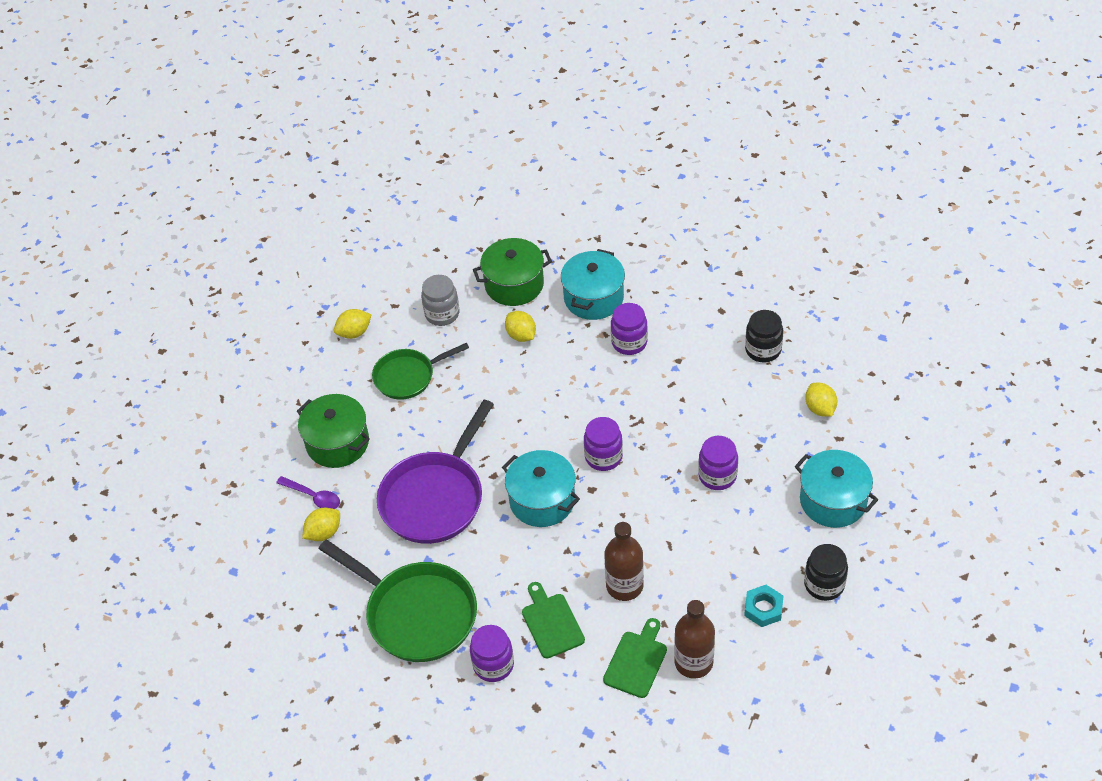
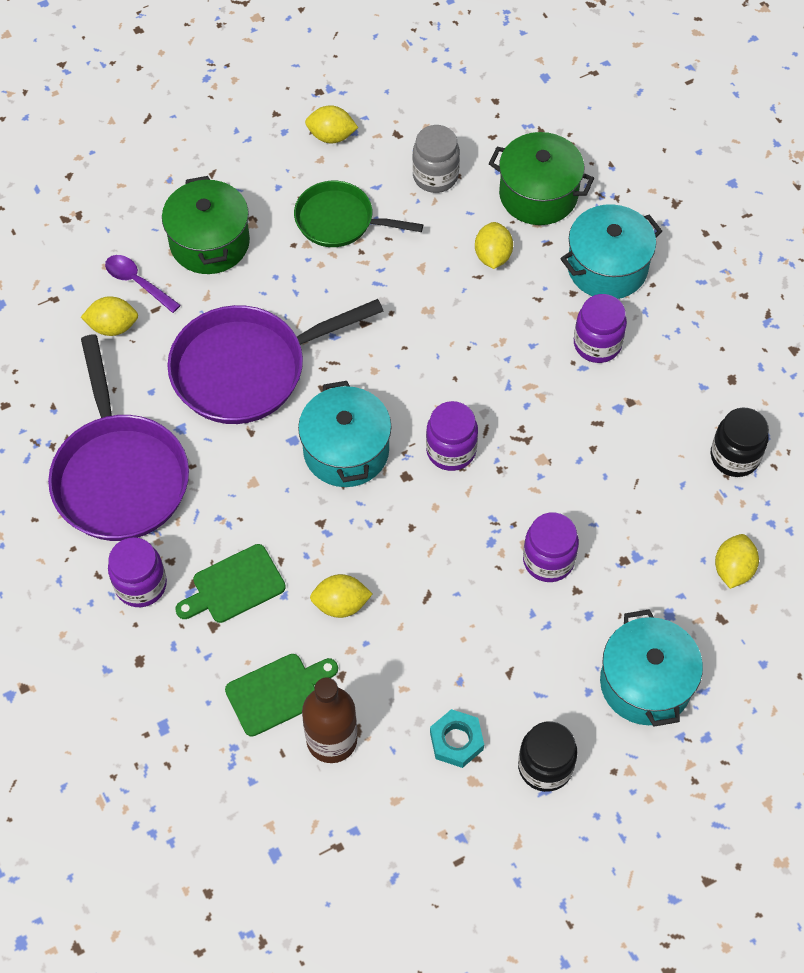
camera: 35 degrees right, 10 degrees up
(313, 497) = (137, 282): purple spoon -> purple spoon turned 150 degrees clockwise
(416, 613) = (120, 475): green pan -> purple pan
(551, 623) = (234, 586): green cutting board -> green cutting board turned 135 degrees counterclockwise
(624, 586) = (341, 604): brown bottle -> yellow lemon

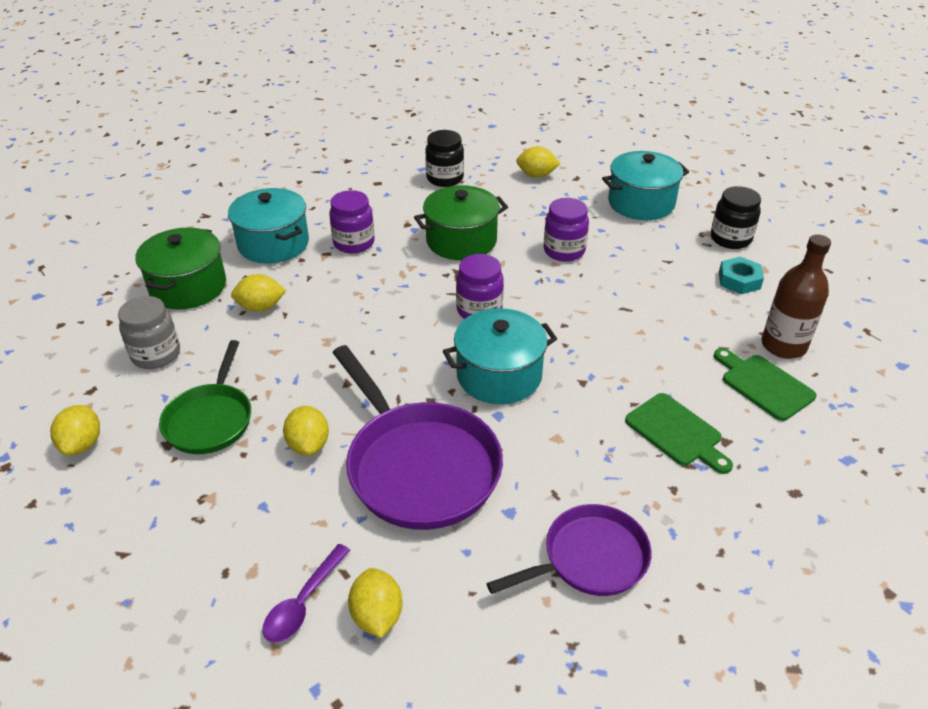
camera: 100 degrees left, 20 degrees down
(120, 475) = (589, 559): purple pan -> purple pan, size x0.61
(141, 585) = (713, 509): purple jar -> none
(209, 242) = (238, 535): green pot -> green pot (461, 241)
(341, 604) = (658, 357): yellow lemon -> yellow lemon (308, 445)

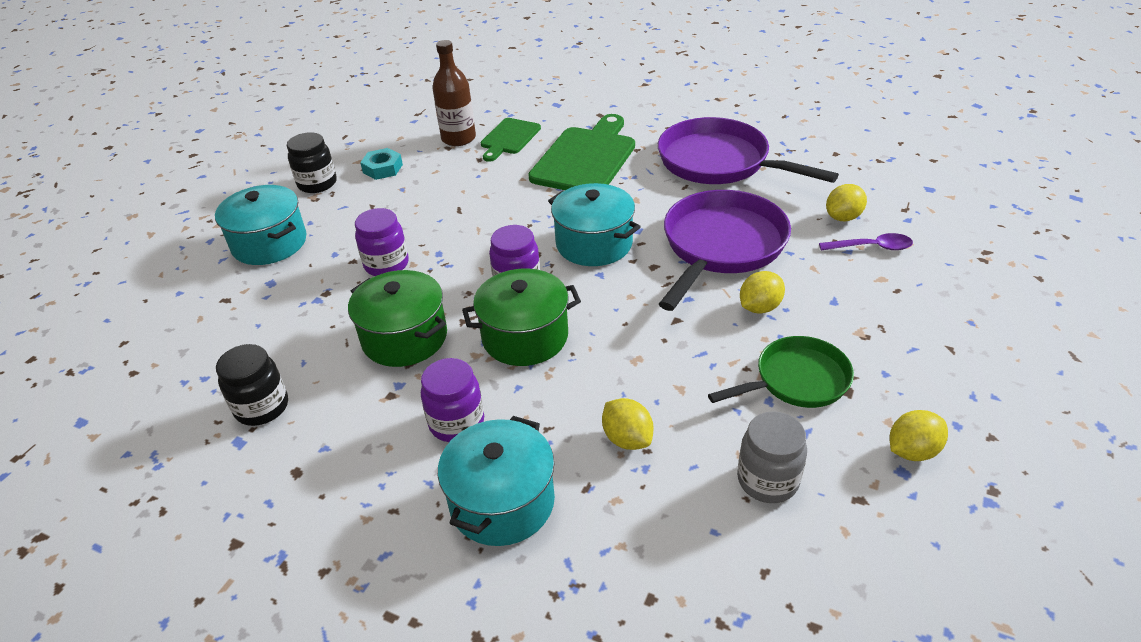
camera: 115 degrees left, 0 degrees up
(188, 287) = (644, 534): green pot -> green pot (525, 336)
(536, 175) = (228, 331): yellow lemon -> none
(589, 559) = (719, 162): purple pan -> purple pan, size x1.63
(676, 432) = (585, 158): green cutting board -> green cutting board, size x1.75

